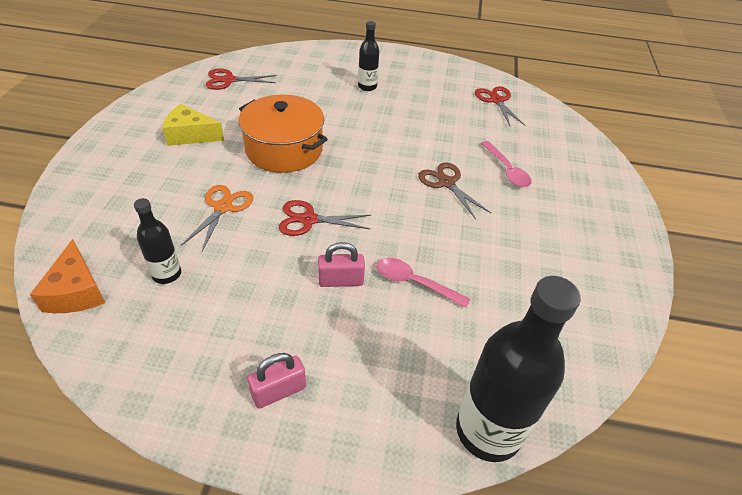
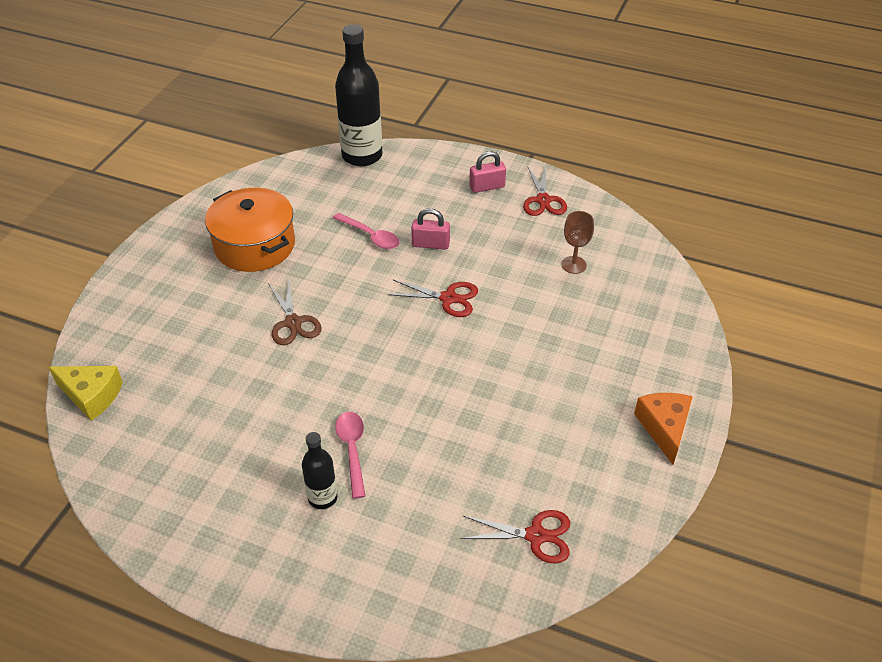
camera: 165 degrees left, 0 degrees up
(76, 291) = (642, 260): orange cheese -> orange cheese (664, 428)
(167, 274) = (573, 265): black bottle -> brown goblet
(190, 135) = (578, 423): yellow cheese -> yellow cheese (92, 395)
(223, 207) = (531, 320): orange scissors -> none
(284, 149) = (463, 387): orange pot -> orange pot (254, 245)
(496, 100) = (144, 446): red scissors -> red scissors (543, 200)
(506, 170) = (216, 331): pink spoon -> pink spoon (352, 450)

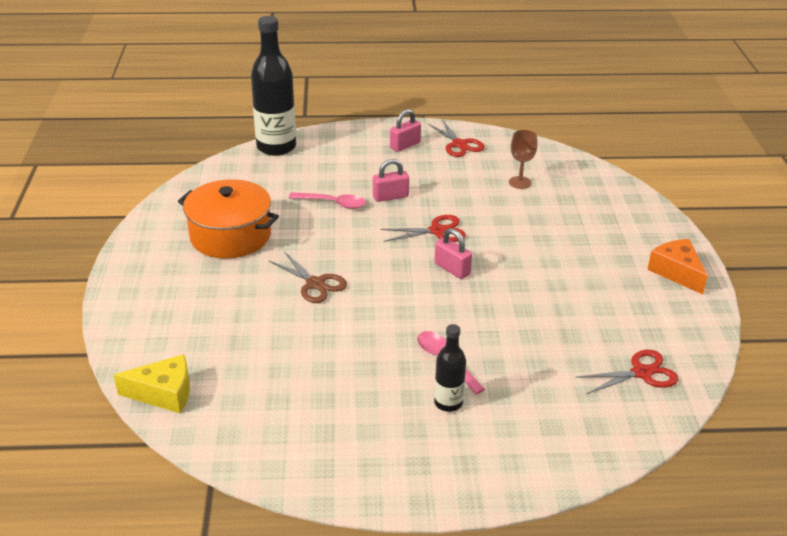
camera: 25 degrees left, 10 degrees down
(431, 347) = (452, 269): none -> pink padlock

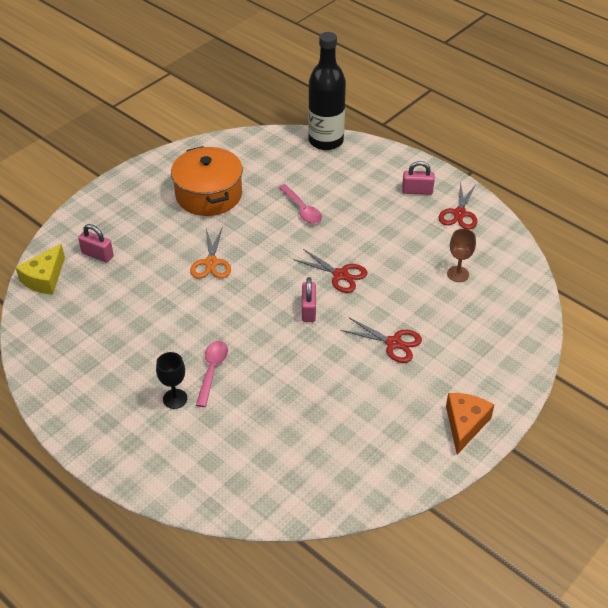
camera: 45 degrees right, 10 degrees up
(164, 393) = (44, 278): yellow cheese -> yellow cheese turned 75 degrees clockwise
(315, 284) = (211, 263): brown scissors -> orange scissors
(390, 197) = (347, 228): pink padlock -> pink padlock (97, 255)
(448, 403) = (175, 399): black bottle -> black goblet
(641, 373) = (319, 474): red scissors -> red scissors (393, 343)

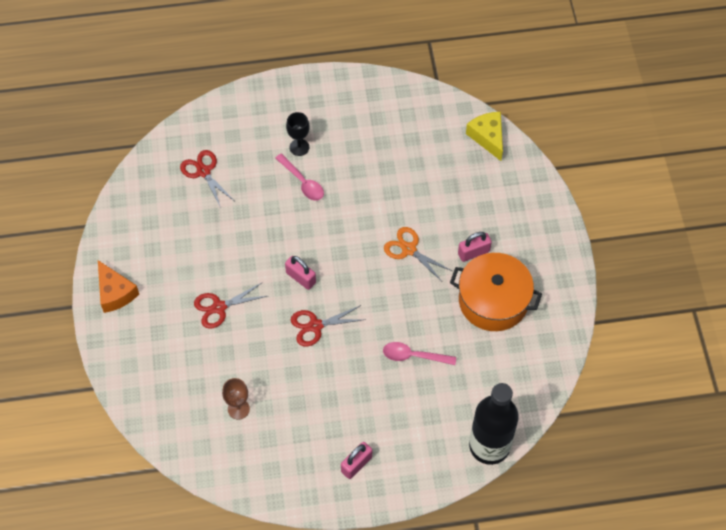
camera: 130 degrees right, 15 degrees up
(97, 255) = (485, 183): pink padlock -> pink padlock (473, 252)
(459, 213) = (299, 473): red scissors -> red scissors (203, 172)

